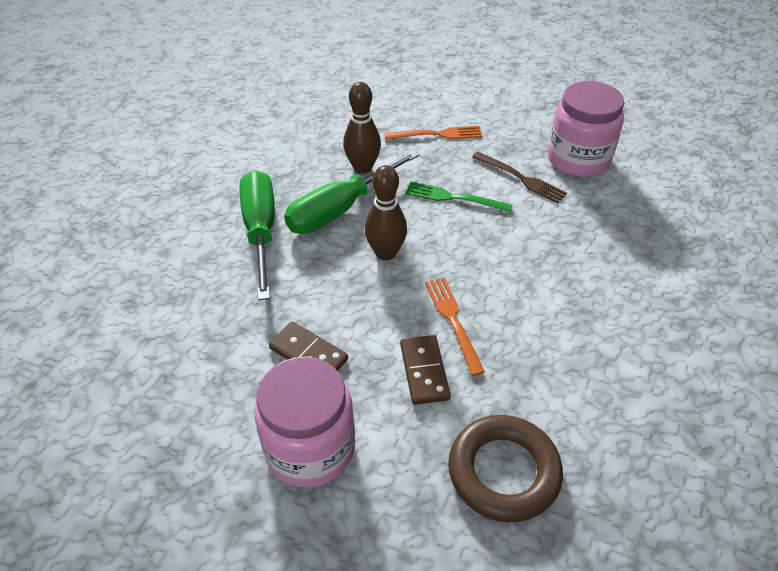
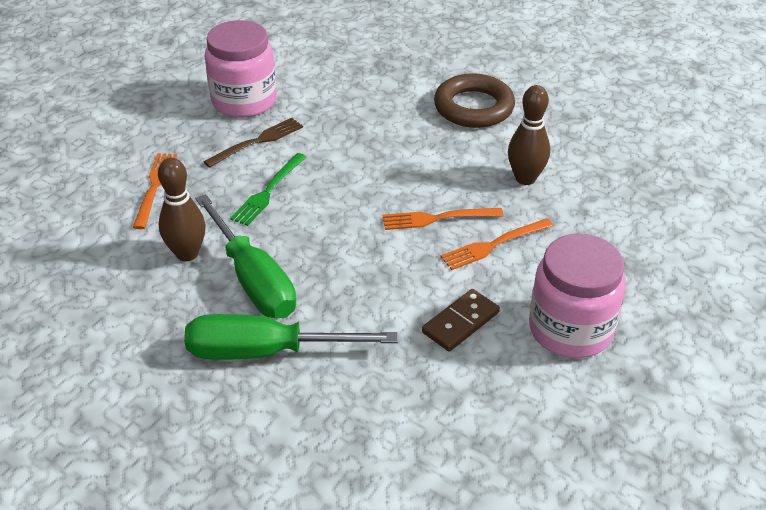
camera: 80 degrees left, 5 degrees down
(386, 253) = (335, 251): brown bowling pin -> brown bowling pin (525, 178)
(424, 371) = (493, 245): brown domino -> orange fork
(503, 472) = (597, 216): brown ring -> brown ring (474, 107)

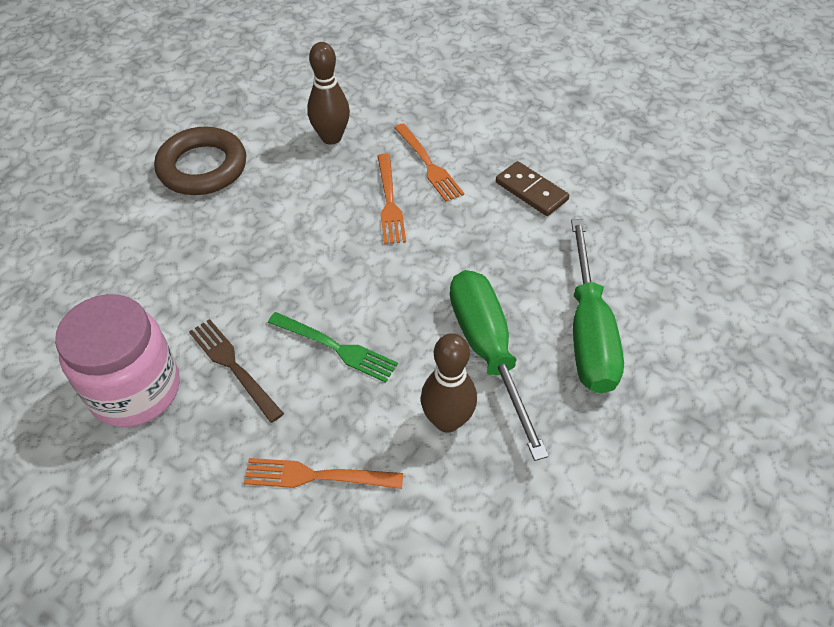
camera: 90 degrees left, 10 degrees up
(253, 280) = (487, 350): green screwdriver -> green screwdriver turned 75 degrees counterclockwise
(570, 329) = (531, 126): pink jar -> none

